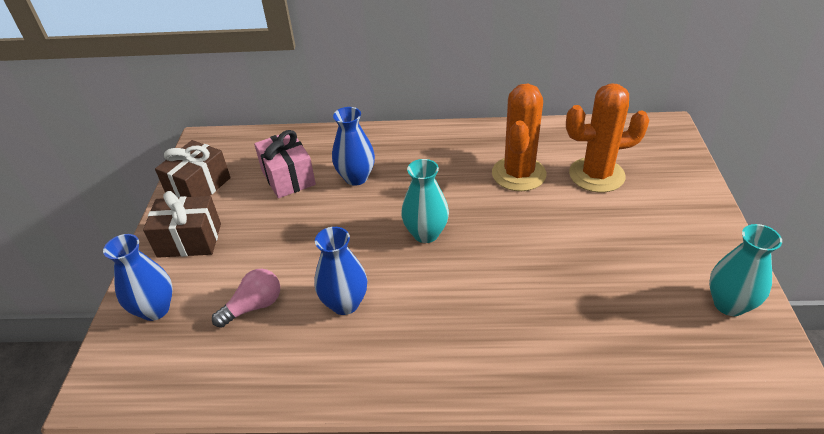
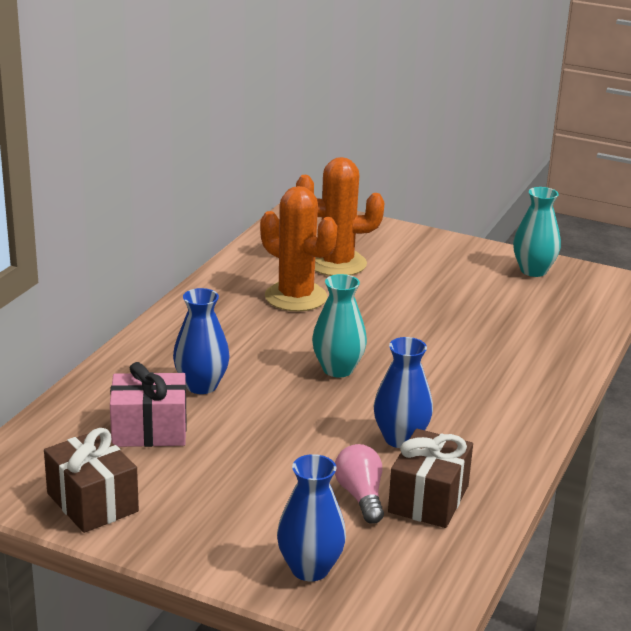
camera: 70 degrees left, 15 degrees down
(189, 240) = (202, 526): brown gift -> brown gift (428, 499)
(596, 175) = (337, 263): orange cactus -> orange cactus turned 75 degrees clockwise

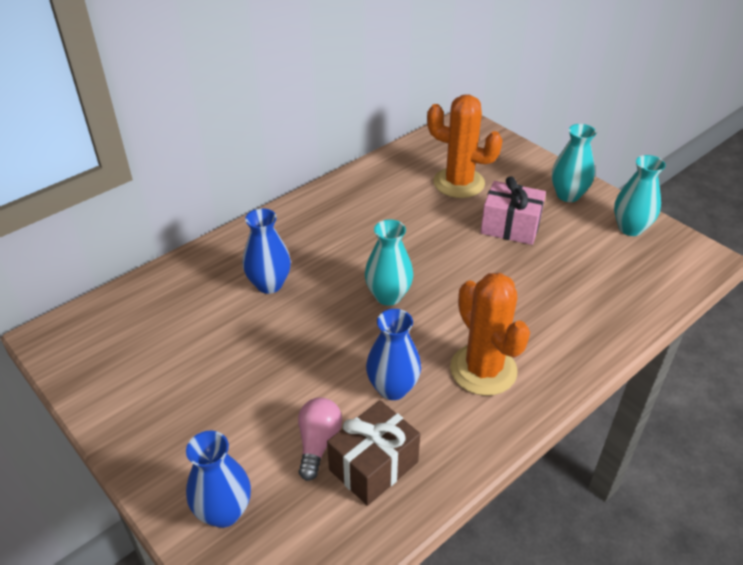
camera: 25 degrees right, 15 degrees up
(92, 502) = (111, 381): brown gift -> none
(149, 430) = (200, 319): pink gift -> pink gift (510, 226)
(296, 297) = (402, 210): orange cactus -> orange cactus (483, 370)
(455, 255) = (568, 195): none -> turquoise vase

